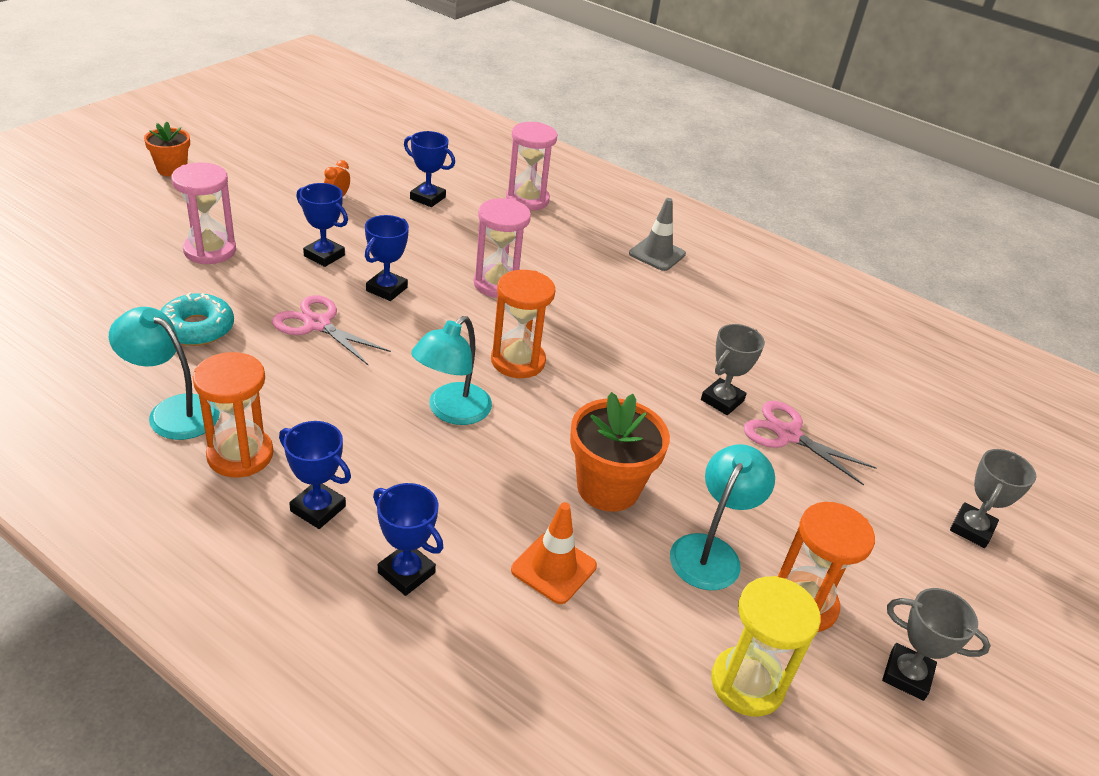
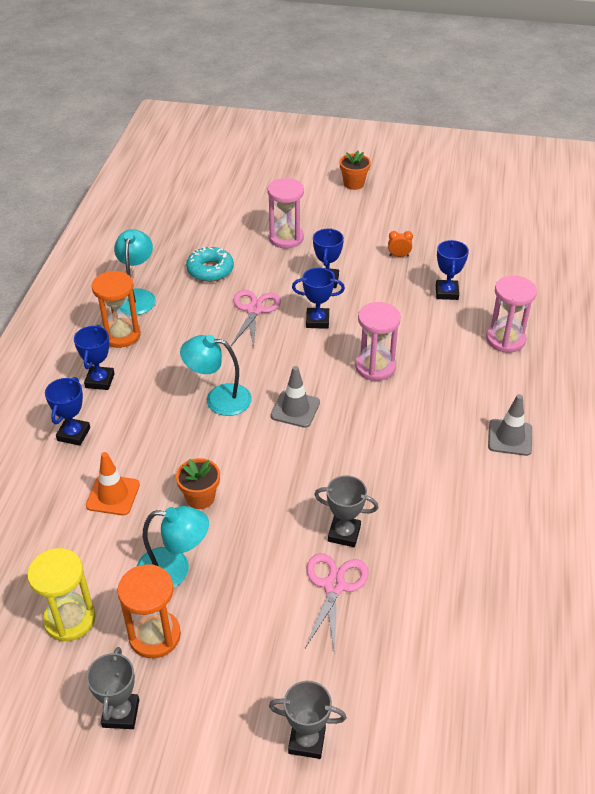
camera: 70 degrees right, 5 degrees up
(518, 361) = (295, 409): orange hourglass -> grey traffic cone
(608, 488) = (200, 497): orange flower pot -> orange flower pot, size x0.62

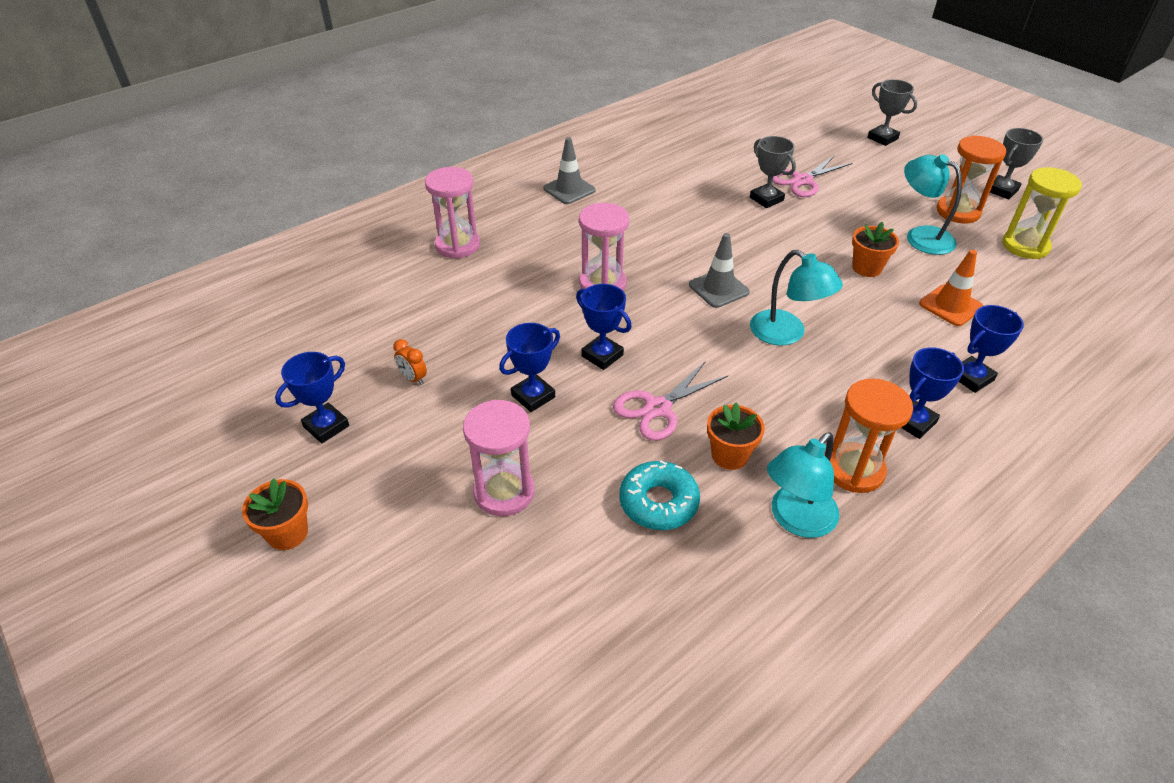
camera: 140 degrees left, 0 degrees up
(193, 307) = (729, 455): none -> orange flower pot
(446, 292) = (435, 310): blue trophy -> blue trophy (326, 426)

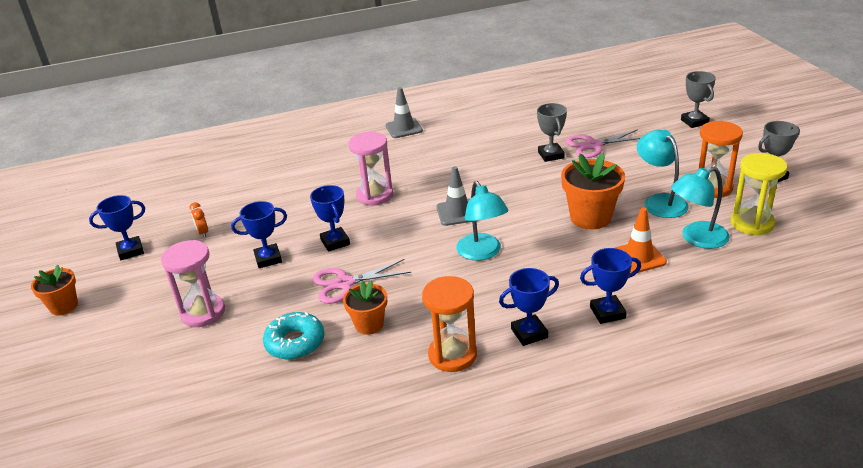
camera: 25 degrees right, 10 degrees down
(457, 245) = (296, 154): pink hourglass -> none
(796, 520) = (380, 376): turquoise lamp -> turquoise lamp (697, 238)
(867, 268) = (590, 217): orange flower pot -> orange flower pot, size x1.62

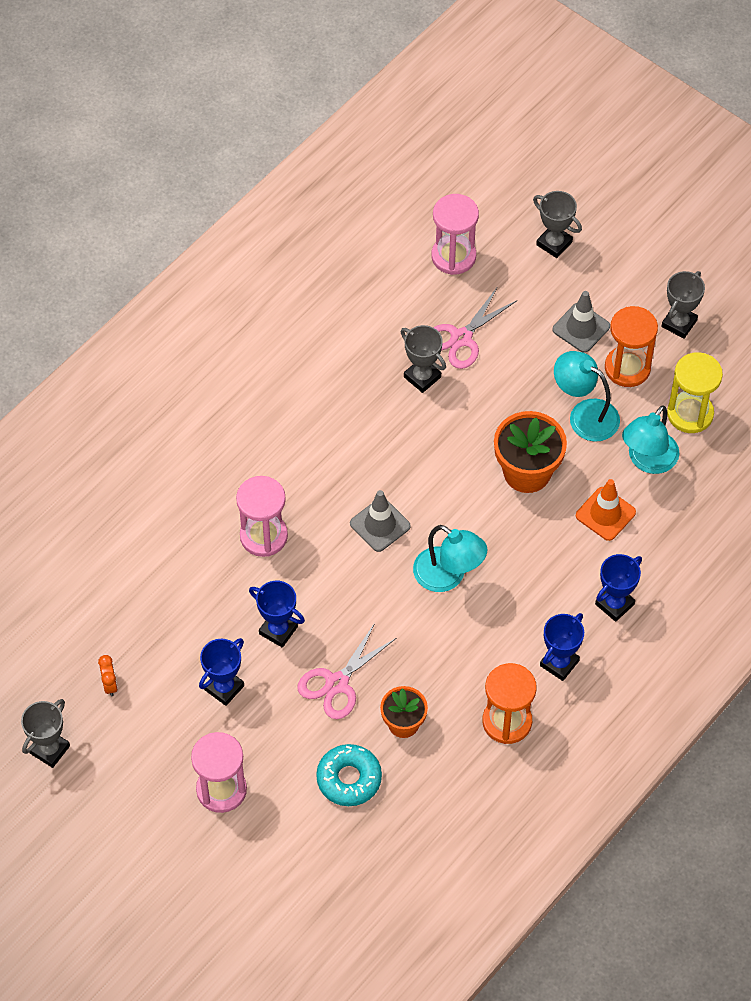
camera: 35 degrees left, 25 degrees up
(64, 306) = (57, 855): orange flower pot -> none
(130, 251) = (50, 749): blue trophy -> grey trophy
(203, 233) = (110, 684): orange clock -> orange clock turned 135 degrees counterclockwise
(403, 128) = (202, 393): grey traffic cone -> grey traffic cone (581, 328)
(617, 112) = (453, 256): none -> pink hourglass

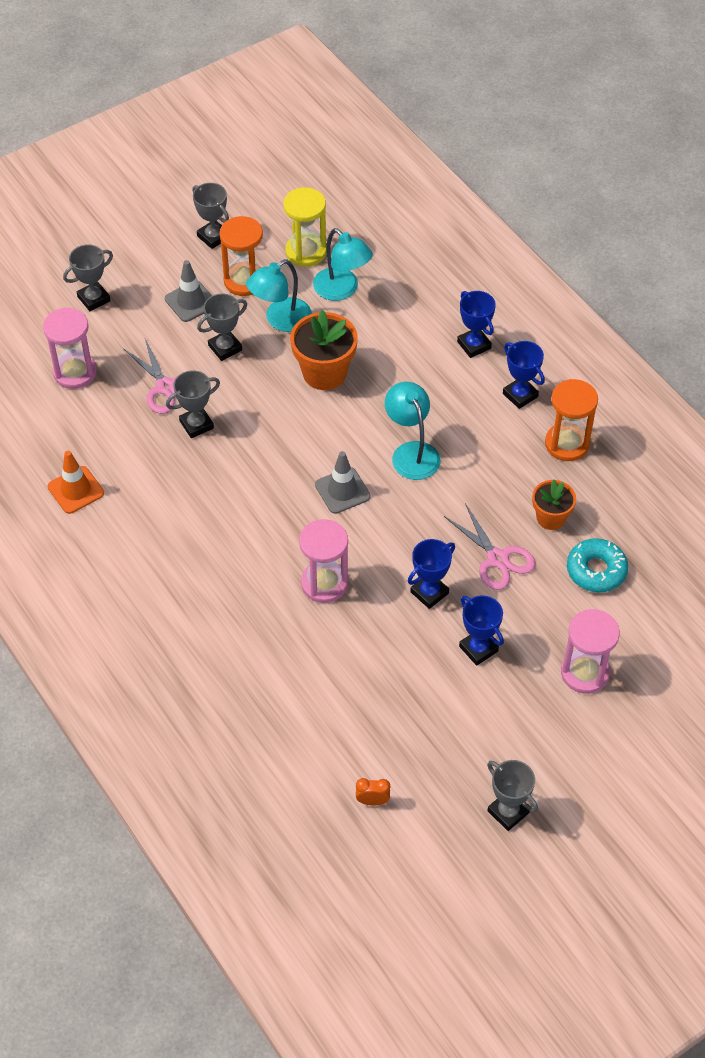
camera: 75 degrees left, 5 degrees down
(110, 684) = (449, 745): orange clock -> orange clock (372, 801)
(448, 576) = (411, 452): turquoise lamp -> turquoise lamp turned 75 degrees counterclockwise
(529, 375) = (225, 348): none -> grey trophy
(605, 514) = (384, 330): orange traffic cone -> orange traffic cone (76, 490)

